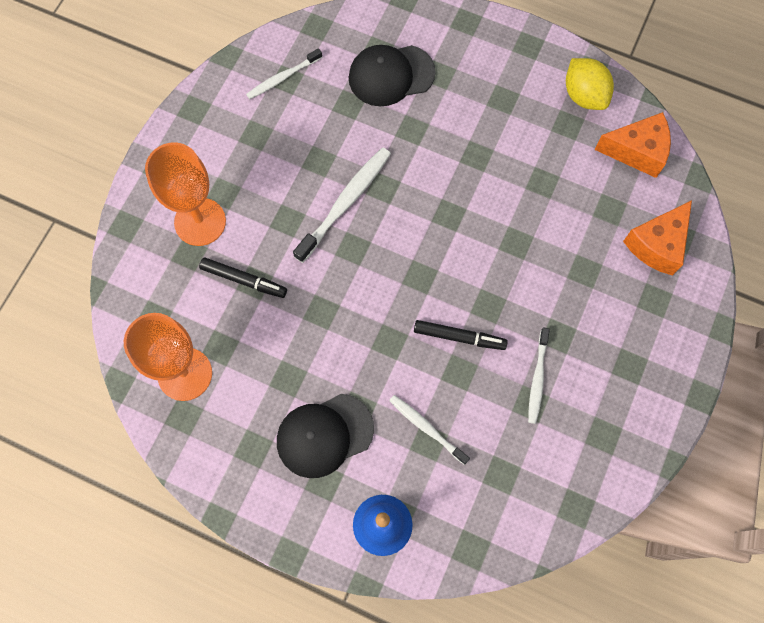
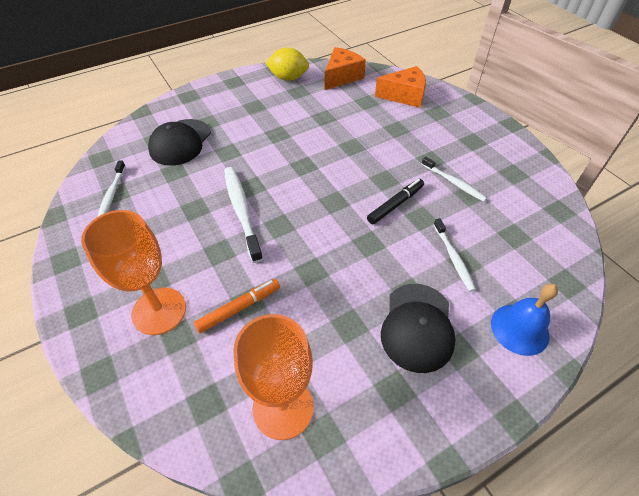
camera: 55 degrees left, 20 degrees down
(244, 280) = (239, 308): black marker -> orange marker
(427, 428) = (453, 258): white toothbrush -> white toothbrush turned 90 degrees counterclockwise
(657, 244) = (404, 96): orange cheese -> orange cheese turned 75 degrees counterclockwise

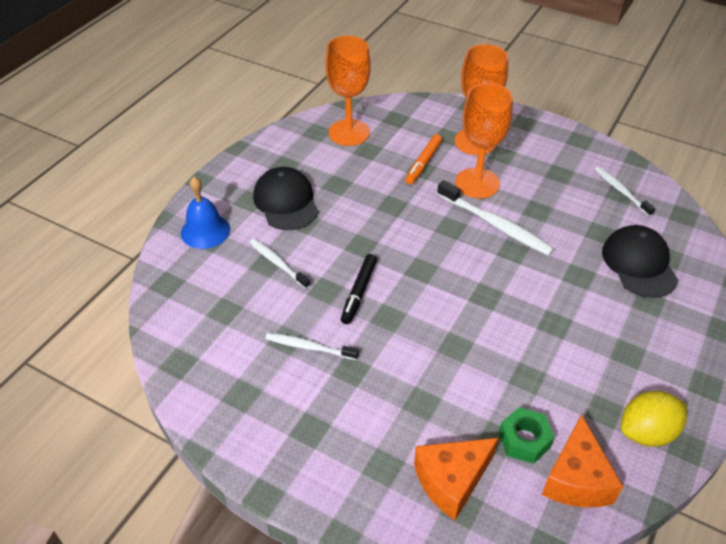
camera: 150 degrees right, 5 degrees down
(213, 257) = (477, 183): none -> orange goblet
(353, 96) = (524, 440): none -> green nut

